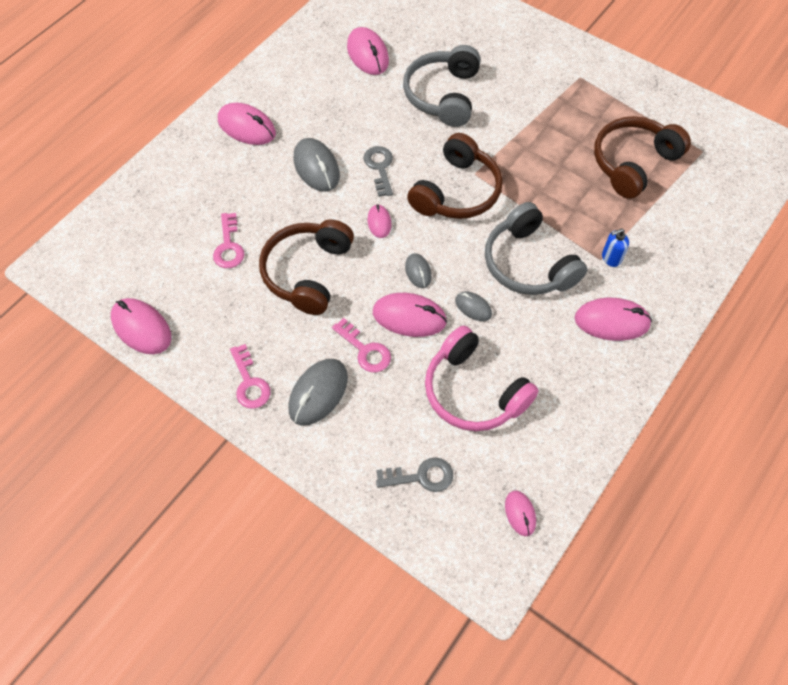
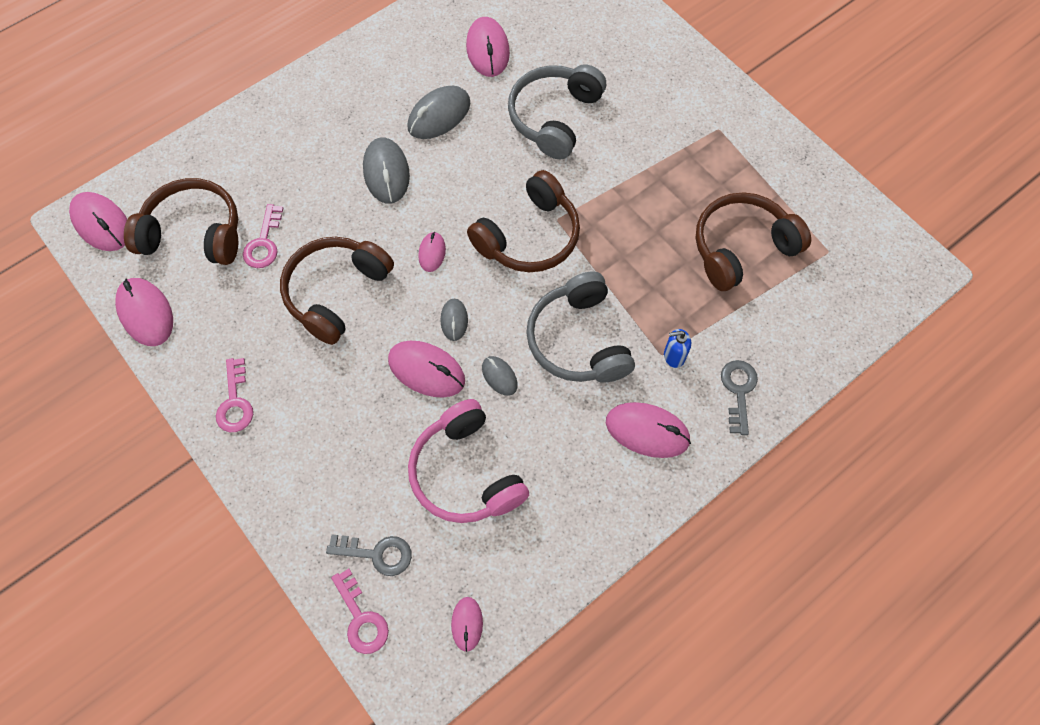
camera: 15 degrees right, 5 degrees up
(162, 252) = (194, 233): none -> brown headphones
(247, 127) = (328, 109): pink mouse -> pink mouse (101, 224)
(318, 393) = (301, 432): grey mouse -> grey mouse (439, 115)
(365, 350) = (367, 396): pink key -> pink key (361, 618)
(380, 167) = (454, 188): grey key -> grey key (738, 391)

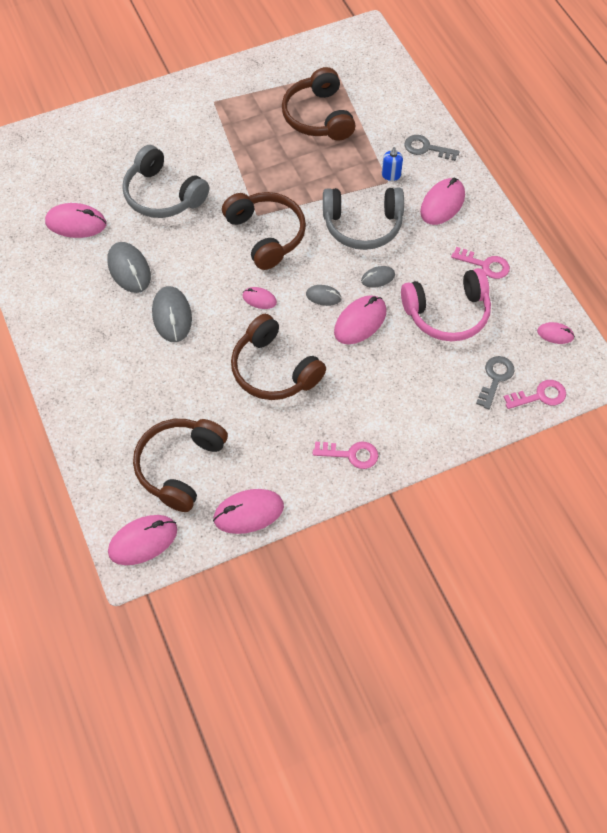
camera: 75 degrees left, 5 degrees down
(264, 243) = (209, 414): pink key -> pink key (485, 265)
(386, 173) = (172, 316): grey mouse -> grey mouse turned 75 degrees clockwise

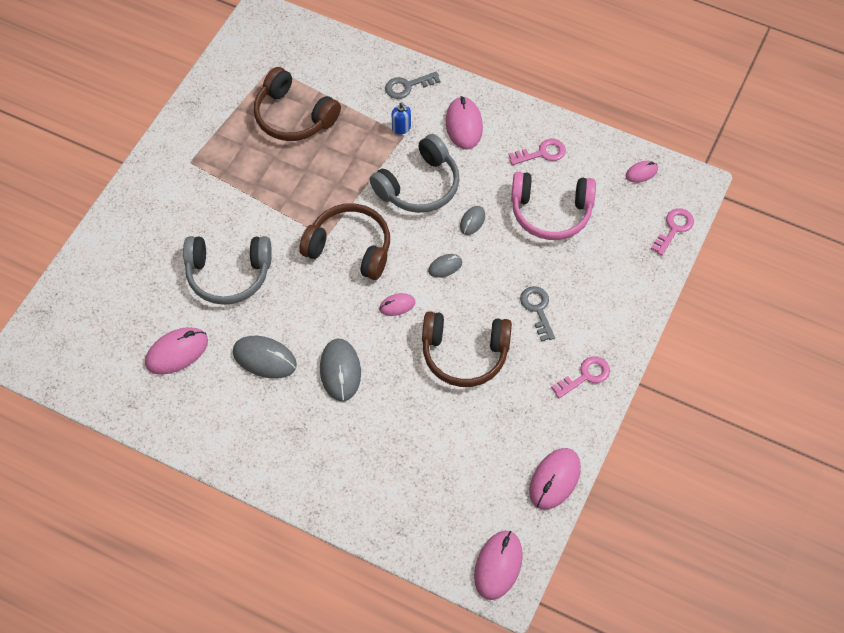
camera: 40 degrees left, 0 degrees up
(172, 316) = (340, 371): grey mouse -> grey mouse turned 45 degrees clockwise
(180, 466) = (468, 486): brown headphones -> none
(360, 322) = (492, 266): pink mouse -> none
(447, 313) = (551, 212): pink headphones -> pink headphones turned 60 degrees clockwise
(495, 378) = (631, 238): grey key -> grey key (537, 309)

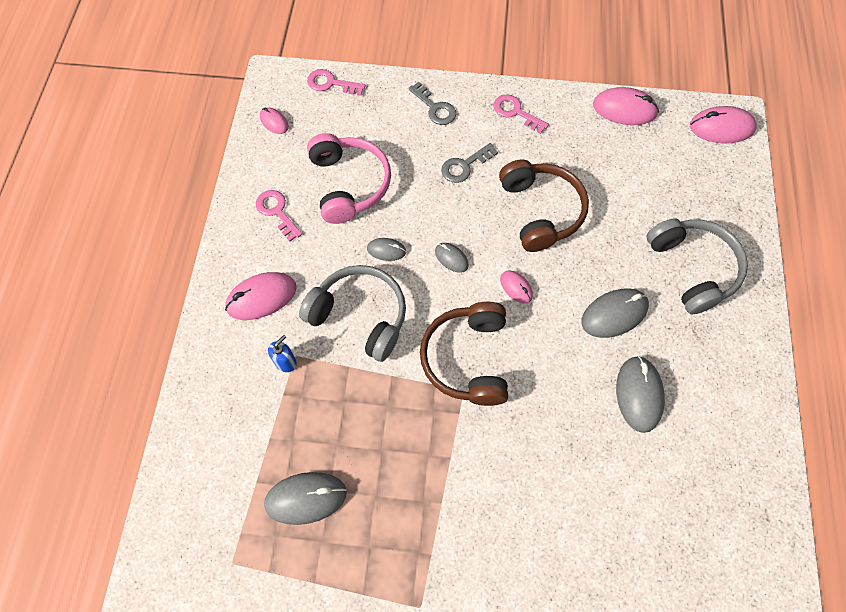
camera: 110 degrees left, 5 degrees up
(177, 352) = (680, 495): pink mouse -> none
(228, 274) = (558, 480): grey headphones -> grey headphones (692, 268)
(293, 116) = (306, 498): brown headphones -> grey mouse
(407, 86) = (220, 377): grey key -> grey key (435, 108)

